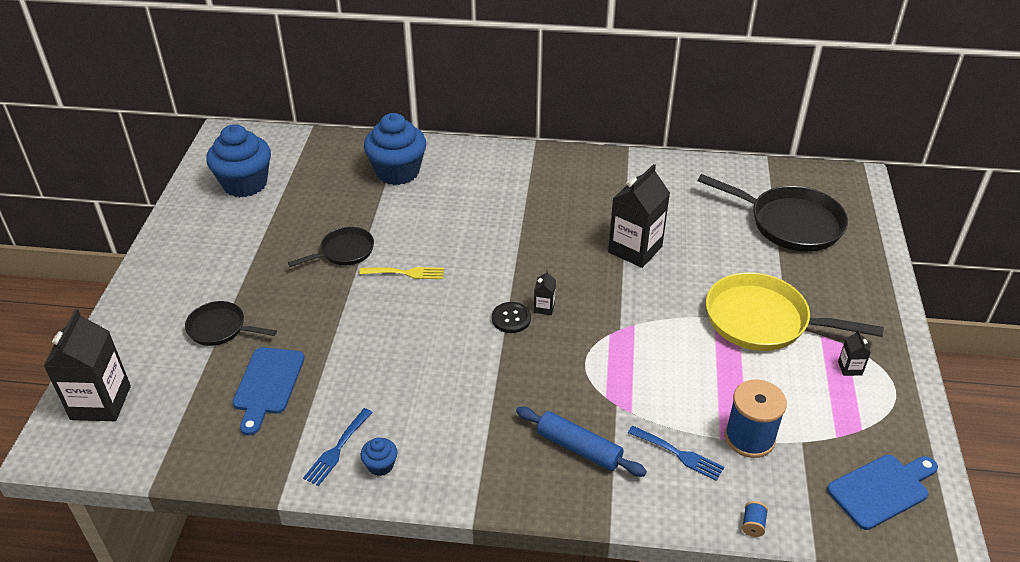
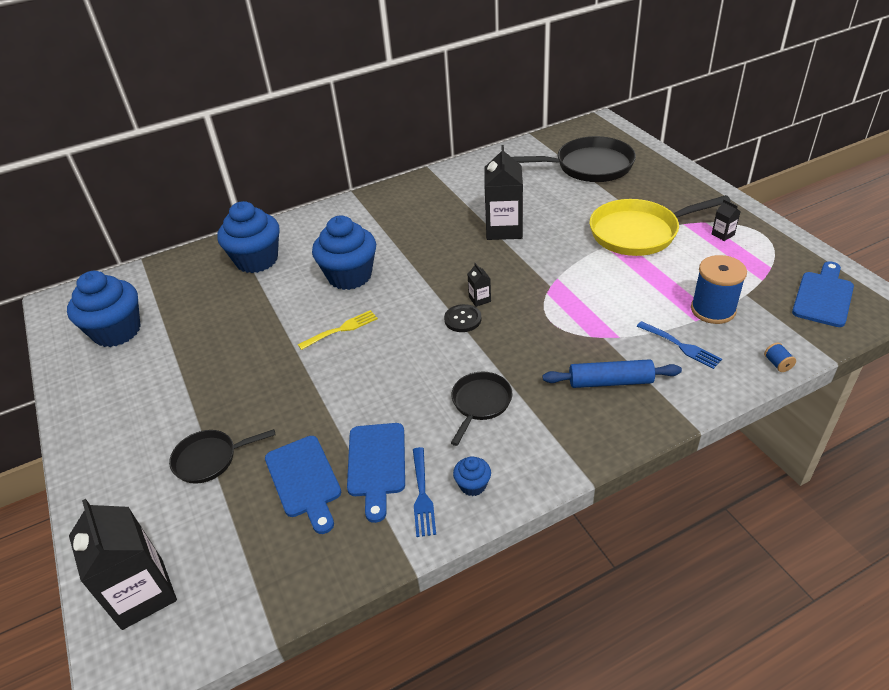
camera: 30 degrees left, 0 degrees up
(328, 404) = (376, 464): none -> blue cutting board
(344, 252) = (269, 340): black pan -> black pan (480, 403)
(457, 226) = (349, 276): none -> blue cupcake
(679, 454) = (681, 346): blue fork -> blue fork turned 45 degrees clockwise

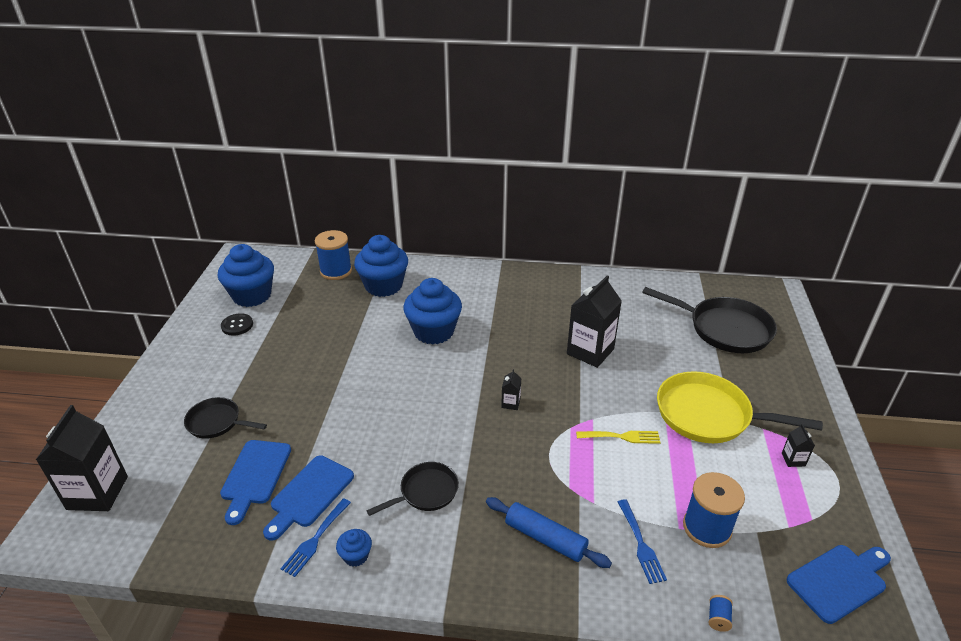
camera: 30 degrees right, 5 degrees down
(190, 269) = (336, 271): none -> blue spool
(341, 329) = (387, 372): yellow fork -> yellow fork (622, 437)
(462, 319) = (481, 413): black button -> black button (237, 325)

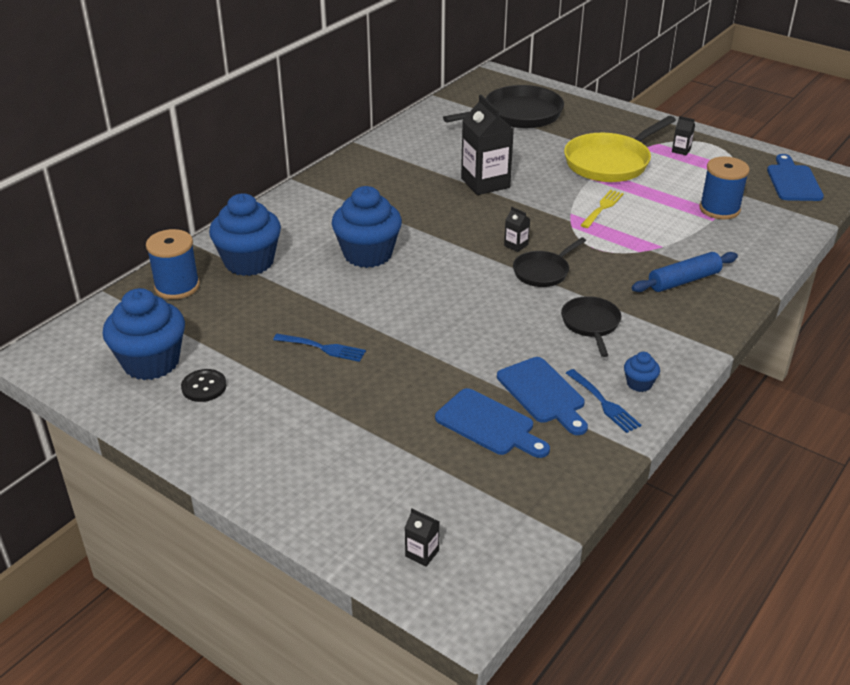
camera: 60 degrees left, 0 degrees up
(97, 493) = (422, 553): black carton -> black carton, size x0.43
(217, 422) = (379, 437): black pan -> black pan (543, 271)
(641, 544) = (717, 241): blue fork -> blue fork (323, 348)
(718, 618) = (797, 236): blue spool -> none

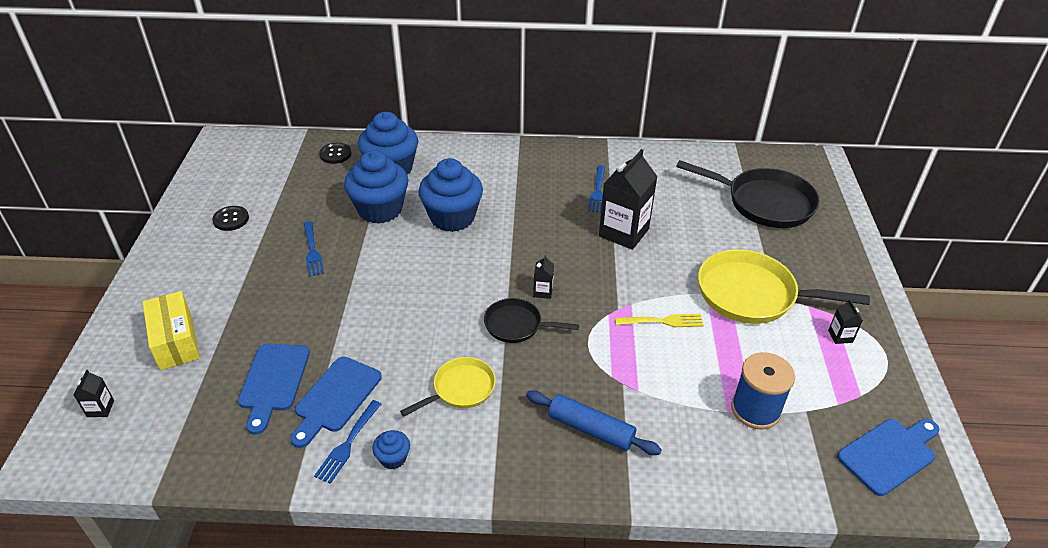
camera: 55 degrees right, 5 degrees up
(151, 362) = (243, 185): blue cupcake -> blue cupcake (380, 209)
(177, 286) = (335, 154): blue spool -> black button
(368, 475) = (175, 341): none -> yellow box
(419, 173) = (597, 191): none -> blue fork
(591, 324) = (460, 389): black pan -> yellow pan

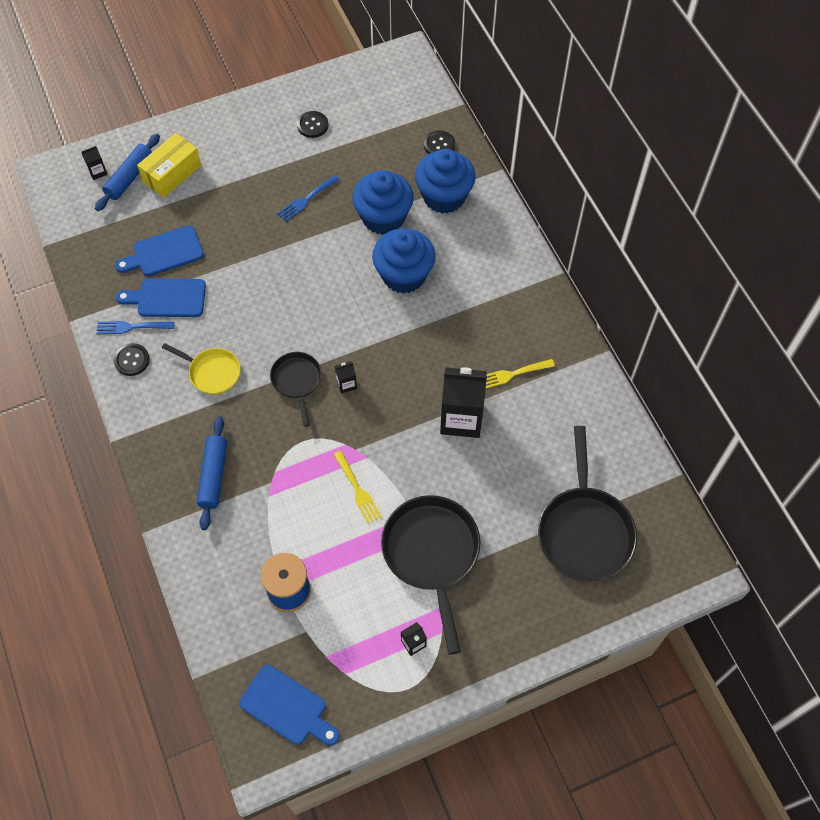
camera: 65 degrees right, 20 degrees up
(140, 380) = (129, 177): none -> blue rolling pin
(393, 458) = (132, 360): blue cupcake -> black button
(597, 191) = (512, 374): blue fork -> yellow fork
(753, 295) = (432, 554): yellow pan -> black pan

